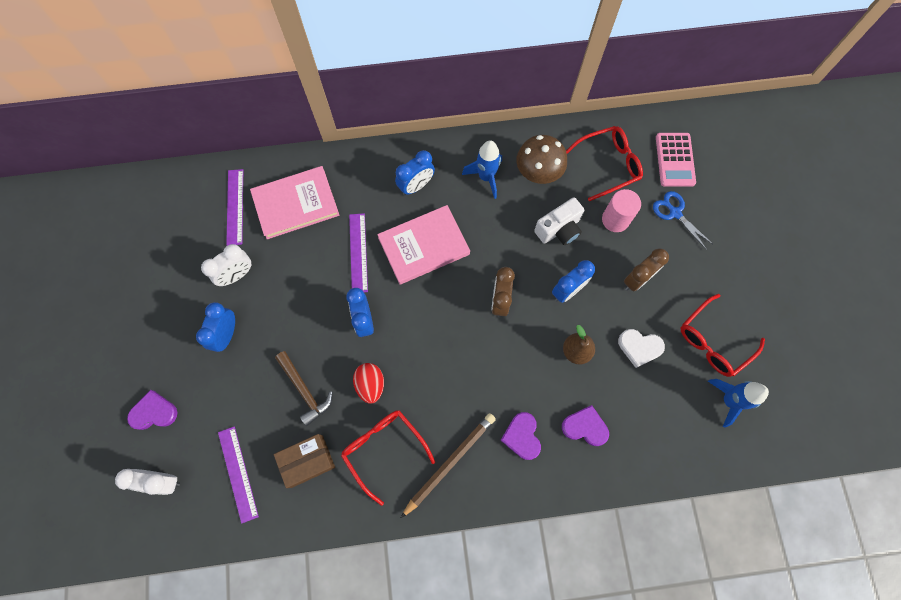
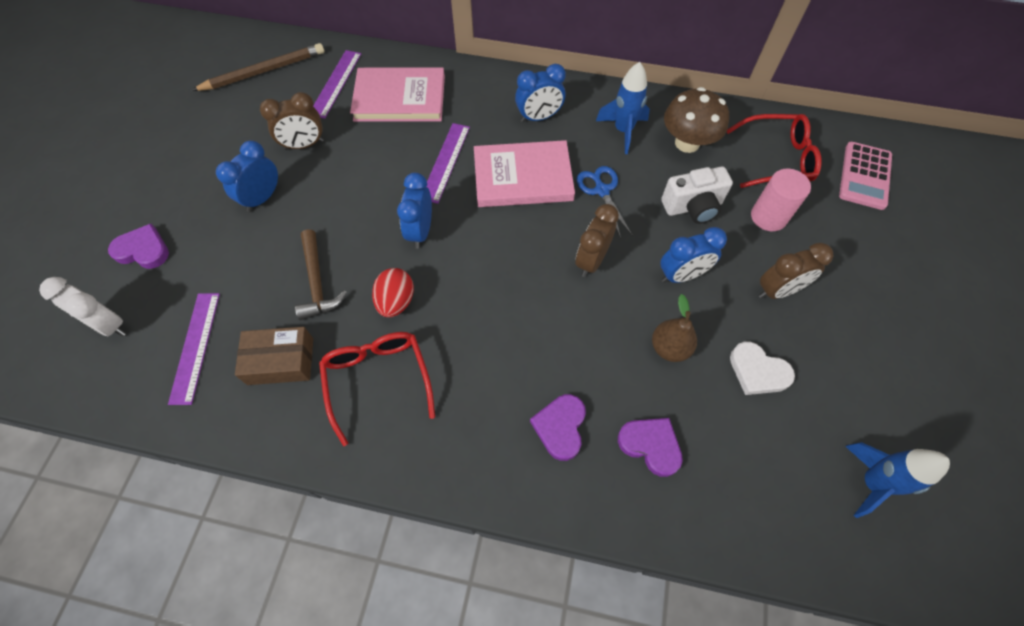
camera: 20 degrees right, 10 degrees down
(237, 275) = (304, 145): white clock -> brown clock
(450, 463) = (453, 426): brown pencil -> brown pencil (264, 71)
(675, 213) = (850, 232): blue scissors -> blue scissors (602, 190)
(713, 341) = (866, 398): red glasses -> none

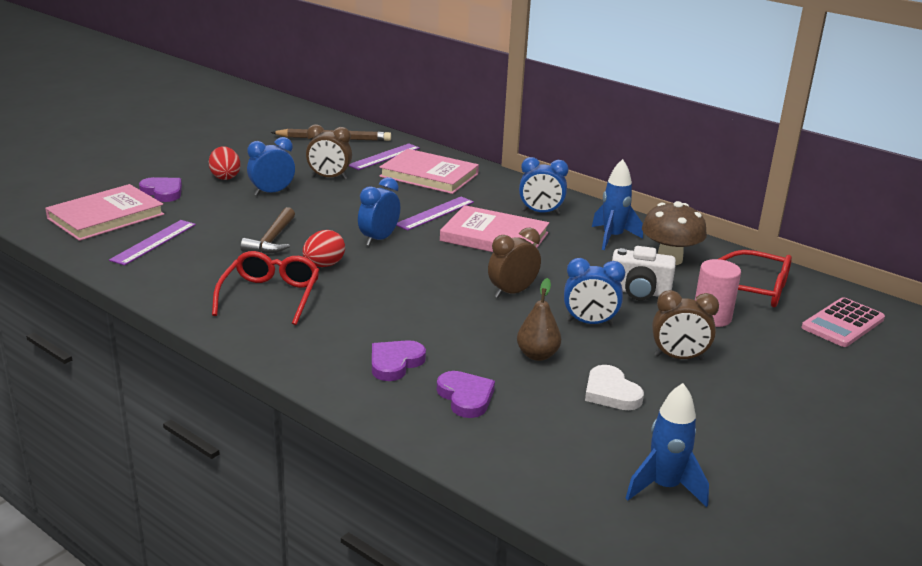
camera: 25 degrees right, 35 degrees down
(109, 325) = (106, 216): white clock -> pink book
(193, 191) = (225, 177): none -> red egg
(280, 361) = (207, 266): brown box -> none
(602, 190) = (559, 261): blue scissors -> none

